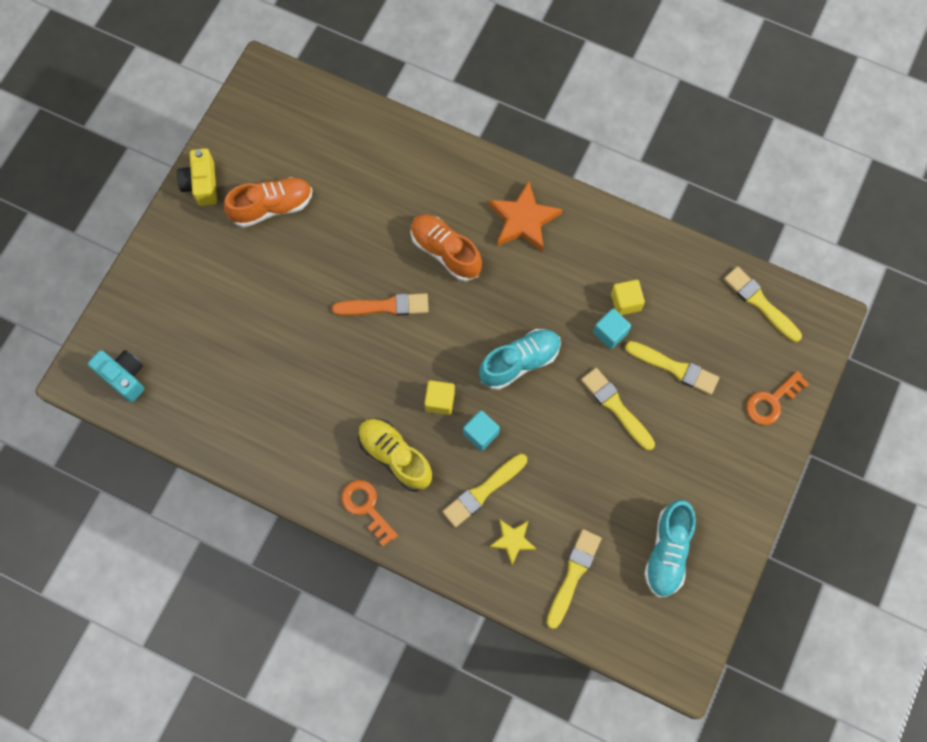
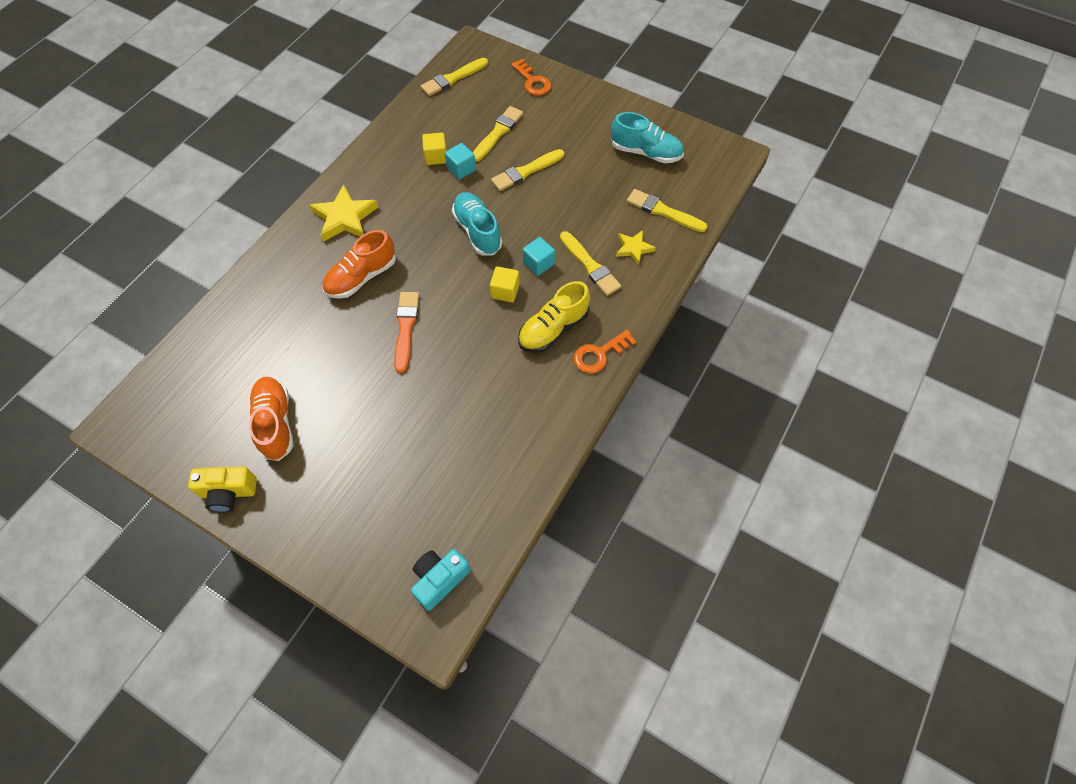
camera: 85 degrees left, 10 degrees down
(523, 220) = (345, 217): orange star -> yellow star

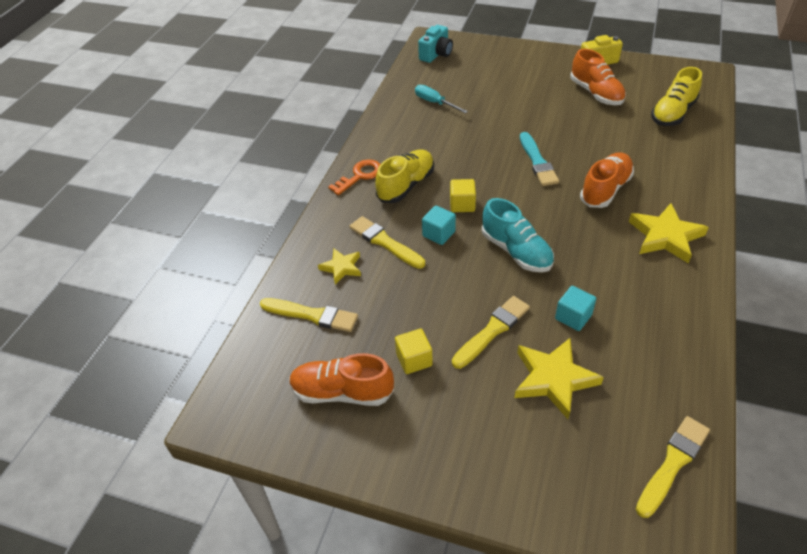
camera: 170 degrees right, 15 degrees down
(217, 364) = (673, 113): none -> yellow shoe
(406, 328) = (537, 162): orange brush -> turquoise brush
(436, 157) = (614, 326): yellow cube -> yellow cube (414, 359)
(480, 460) = (434, 103): none -> turquoise screwdriver
(498, 133) = (553, 379): yellow brush -> yellow star
(532, 81) = (544, 487): orange key -> none
(646, 152) = (342, 392): turquoise shoe -> orange shoe

